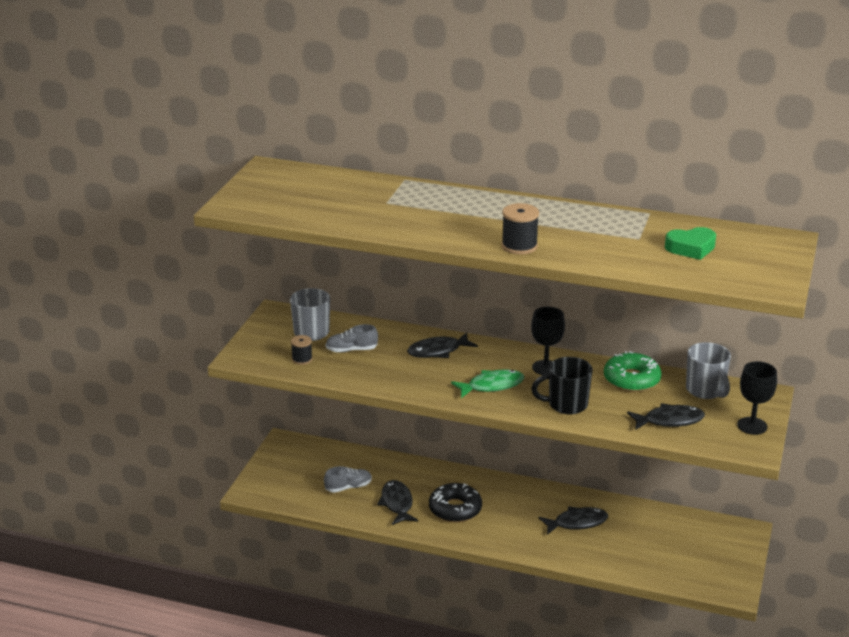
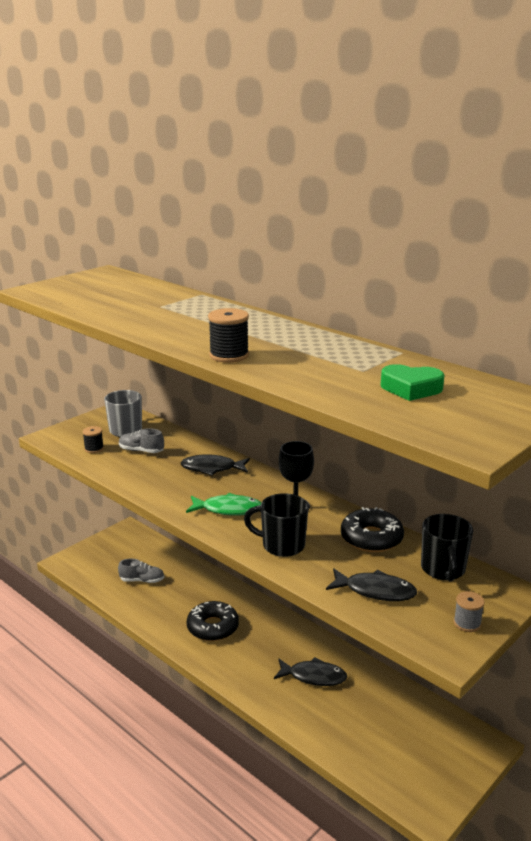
camera: 25 degrees right, 5 degrees down
(397, 504) = (168, 607): black fish -> none
(631, 379) = (371, 538): green donut -> black donut
(705, 390) = (443, 570): grey mug -> black mug
(752, 426) = (467, 623): black goblet -> grey spool

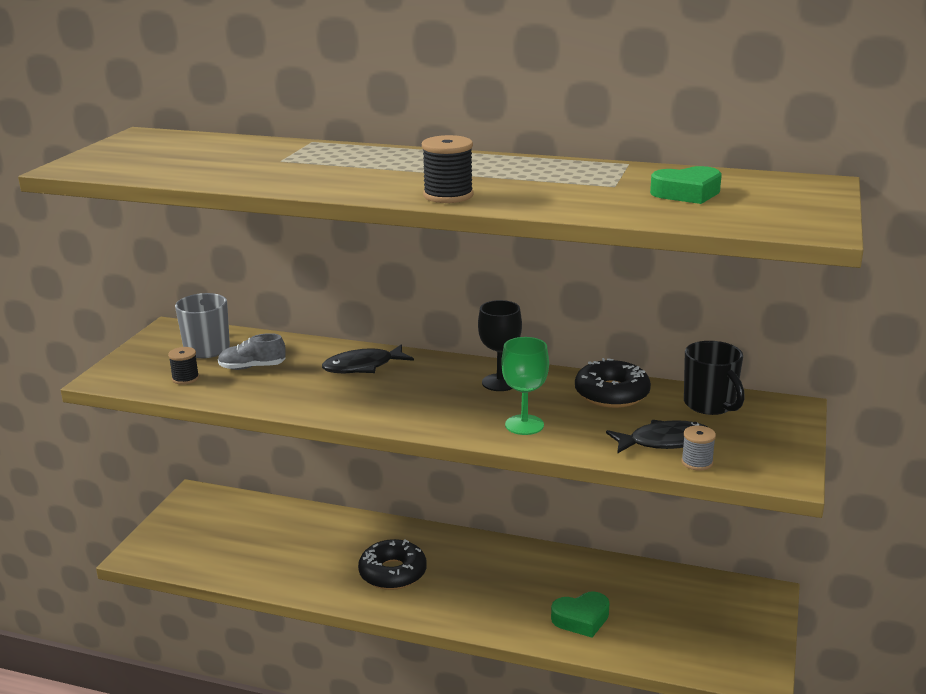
camera: 25 degrees left, 0 degrees up
(142, 580) = (262, 548): grey shoe -> none
(228, 509) = (427, 404): green fish -> none
(281, 545) = (524, 425): black mug -> green goblet
(313, 676) = (547, 588): black fish -> none
(321, 710) = (581, 619): none -> green heart
(467, 623) = (778, 446): grey spool -> grey spool (697, 462)

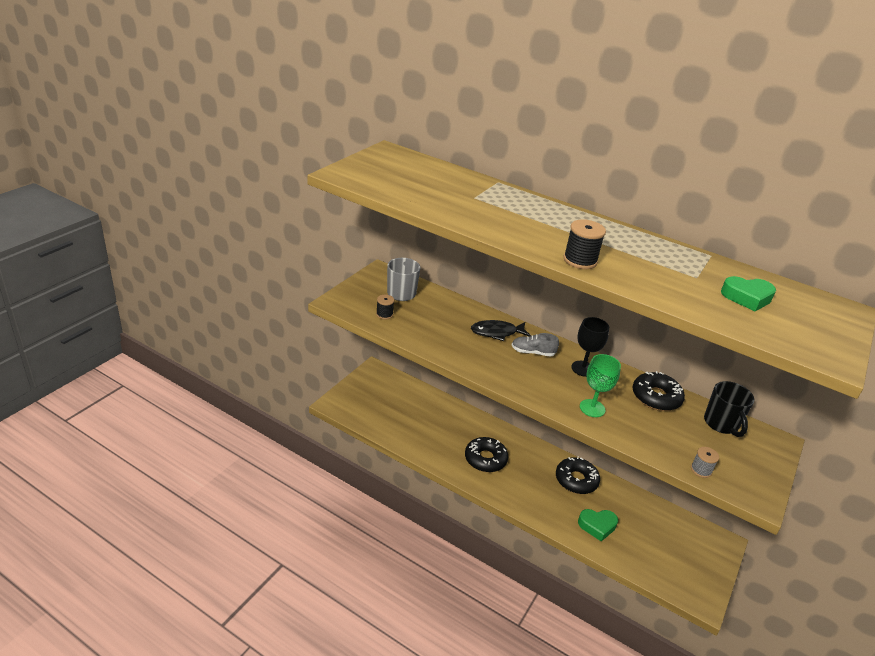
camera: 10 degrees right, 10 degrees up
(252, 367) = (427, 315): grey shoe -> grey shoe (533, 352)
(535, 568) = (576, 480): none -> black donut
(664, 442) = (682, 447): black fish -> none

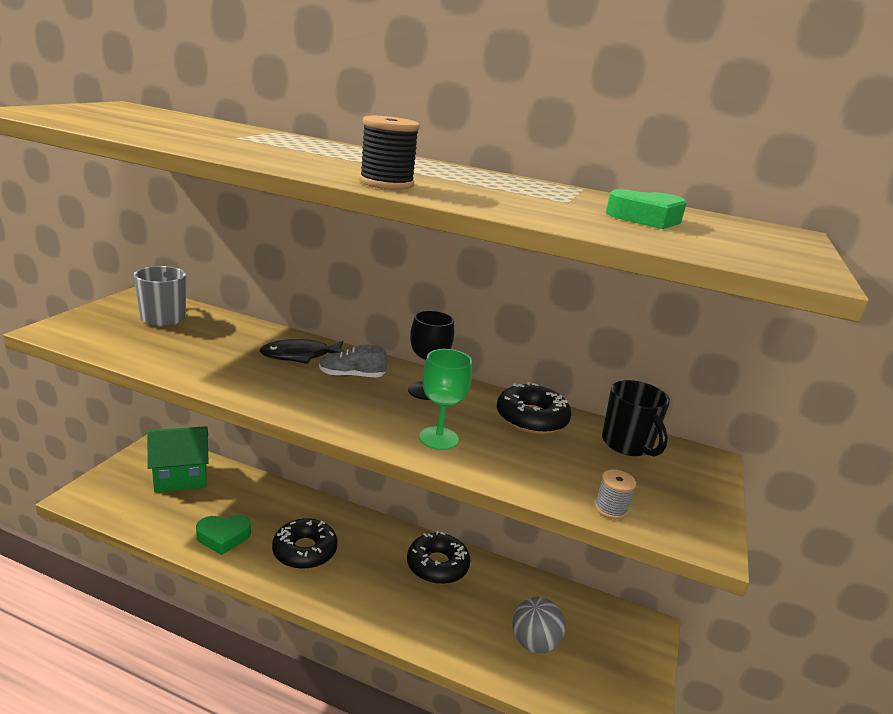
camera: 10 degrees left, 10 degrees down
(384, 314) = (127, 342): black spool -> none
(397, 396) = (181, 478): none -> green house
(597, 526) = (470, 629): green heart -> green heart (223, 537)
(640, 541) = (534, 643): none -> grey ball

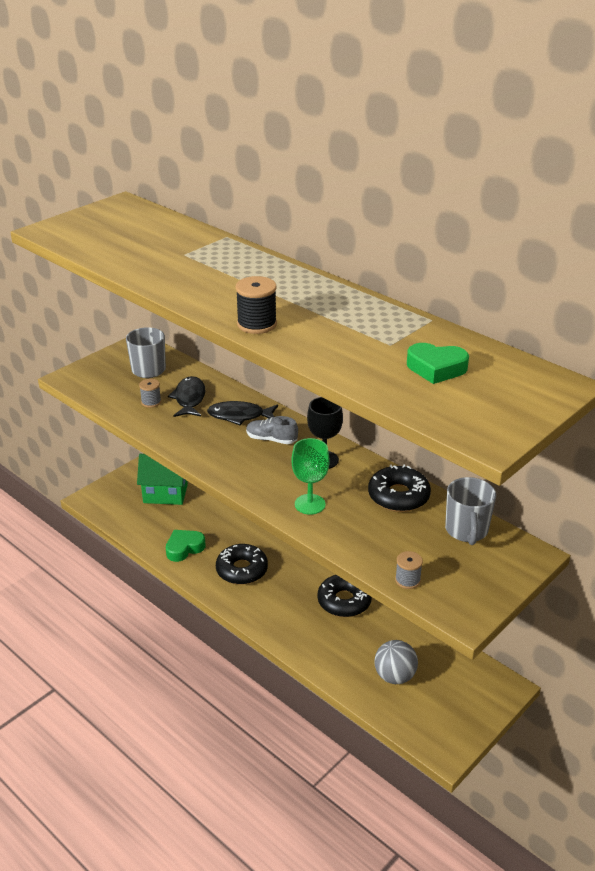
camera: 25 degrees right, 10 degrees up
(179, 349) = (151, 402): none -> grey spool
(223, 537) = (184, 548): green heart -> green heart turned 135 degrees clockwise
(229, 343) = (189, 399): none -> black fish
(627, 445) = (466, 531): black mug -> grey mug

